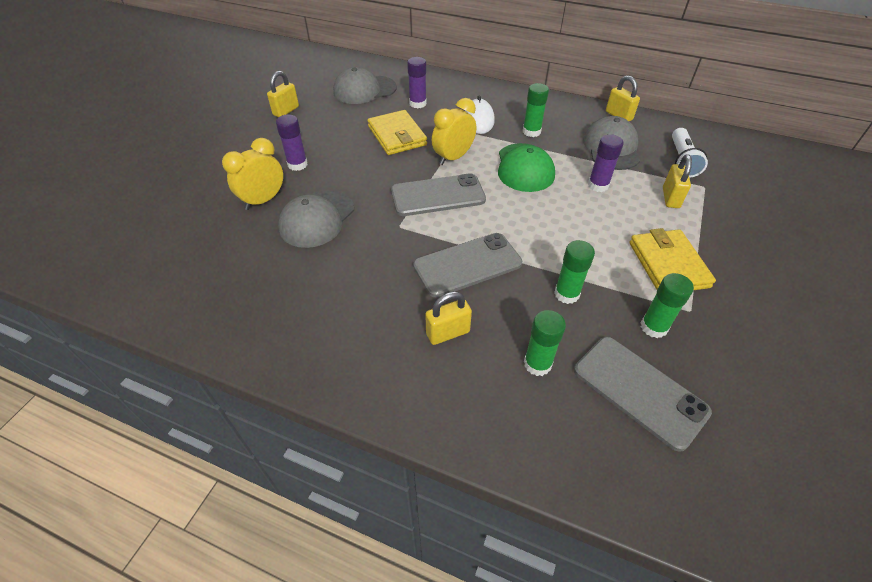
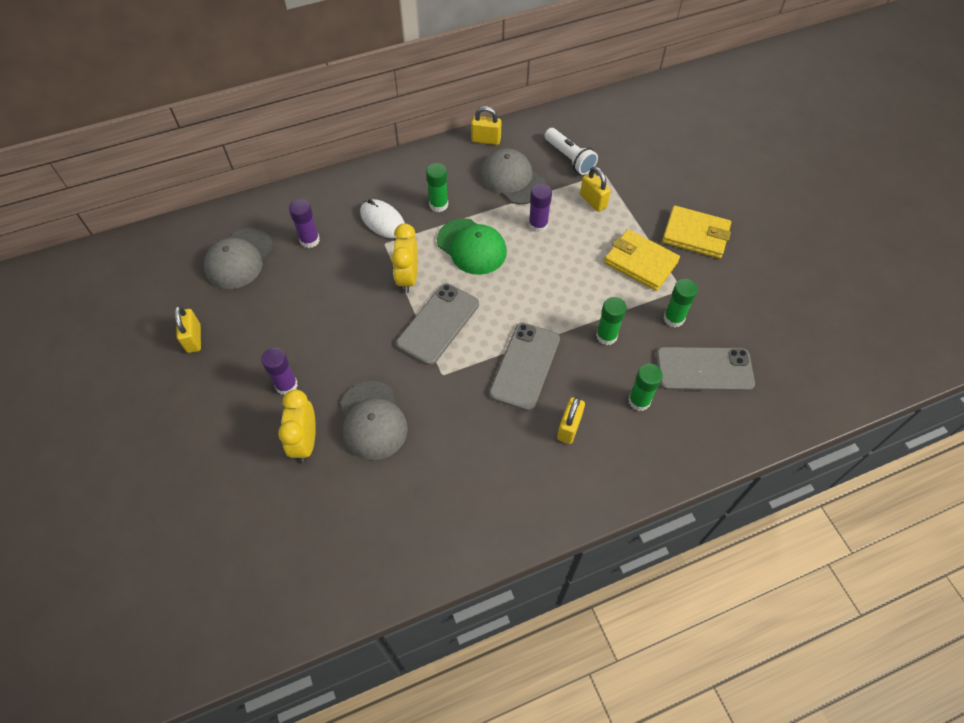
camera: 45 degrees left, 10 degrees up
(397, 136) = (335, 289): yellow wallet -> yellow wallet (695, 235)

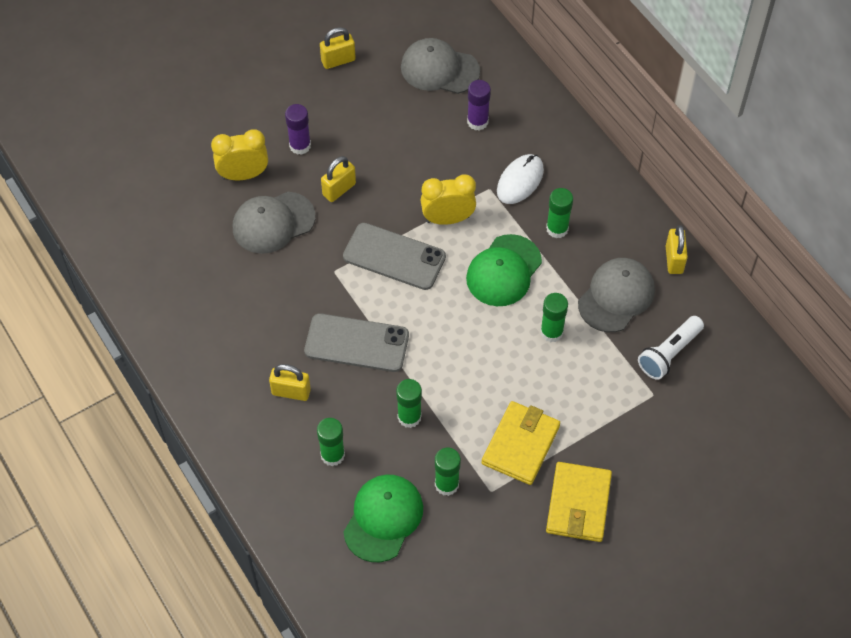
camera: 80 degrees right, 0 degrees up
(538, 225) = (551, 332): purple glue stick -> green glue stick
(593, 201) = (604, 386): yellow padlock -> yellow padlock (339, 189)
(704, 369) = (383, 518): grey phone -> green cap

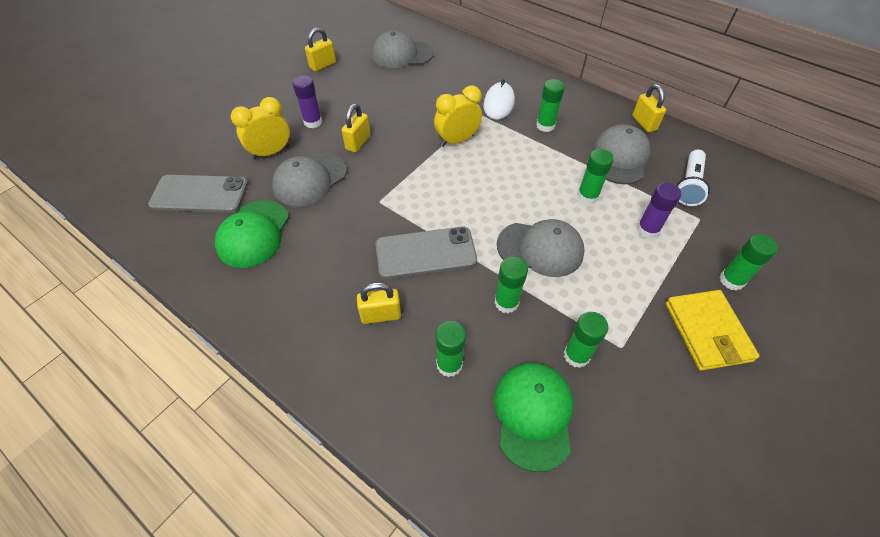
camera: 20 degrees left, 5 degrees down
(394, 257) = (426, 177): grey phone -> grey phone (200, 194)
(470, 374) = (540, 249): none -> grey cap
(477, 122) = (446, 77): purple glue stick -> purple glue stick (647, 229)
(503, 271) = (522, 163): green cap -> green cap (253, 234)
(521, 445) = (621, 295): yellow wallet -> none
(637, 466) = (731, 280): none -> green glue stick

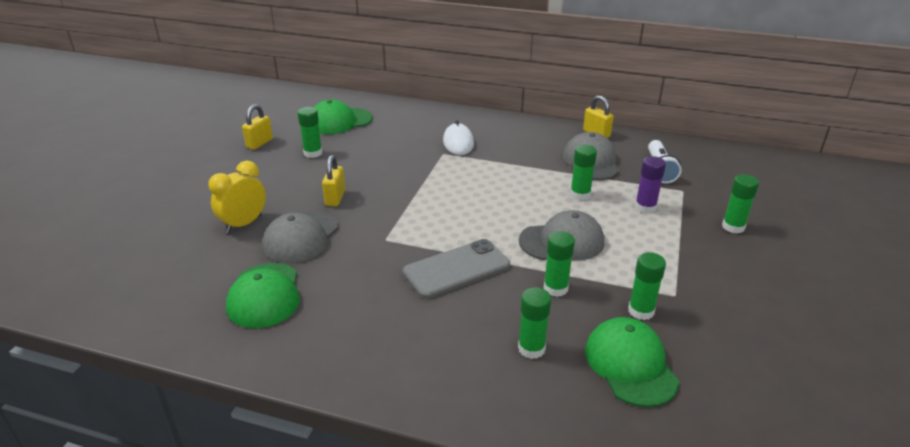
camera: 20 degrees left, 20 degrees down
(200, 194) = (181, 275): grey phone -> none
(313, 122) = (276, 190): purple glue stick -> none
(381, 315) = (441, 328): yellow padlock -> none
(402, 54) = (339, 121): grey cap -> green cap
(457, 140) = (435, 177): yellow clock -> none
(545, 126) = (511, 151): green glue stick -> green glue stick (313, 153)
(707, 332) = (736, 266): yellow wallet -> none

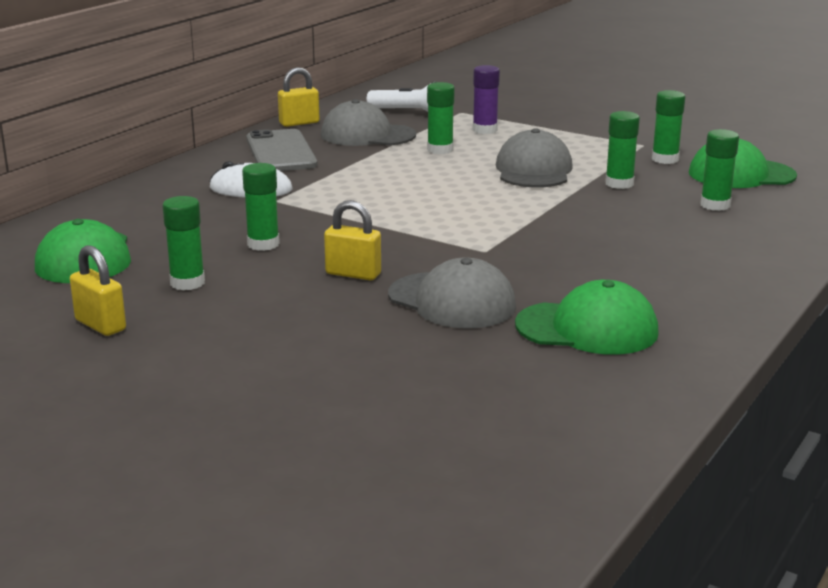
camera: 75 degrees left, 10 degrees down
(244, 224) = (388, 341): yellow clock -> none
(456, 269) = (567, 221): grey phone -> grey phone (281, 152)
(733, 227) = (540, 108): green glue stick -> green glue stick (263, 244)

